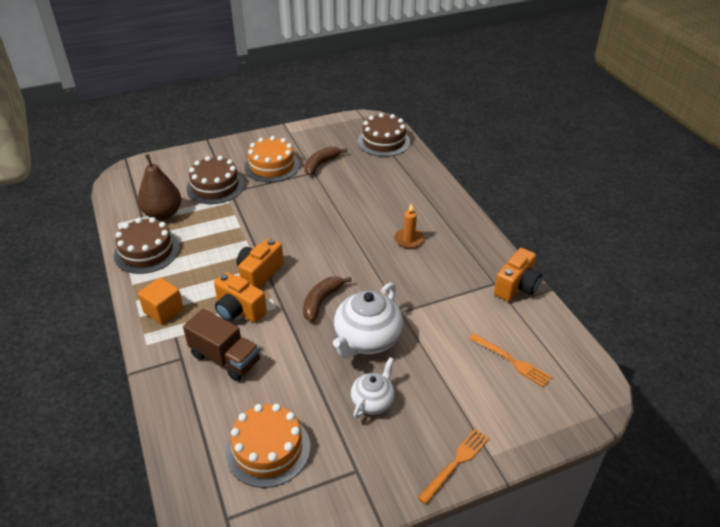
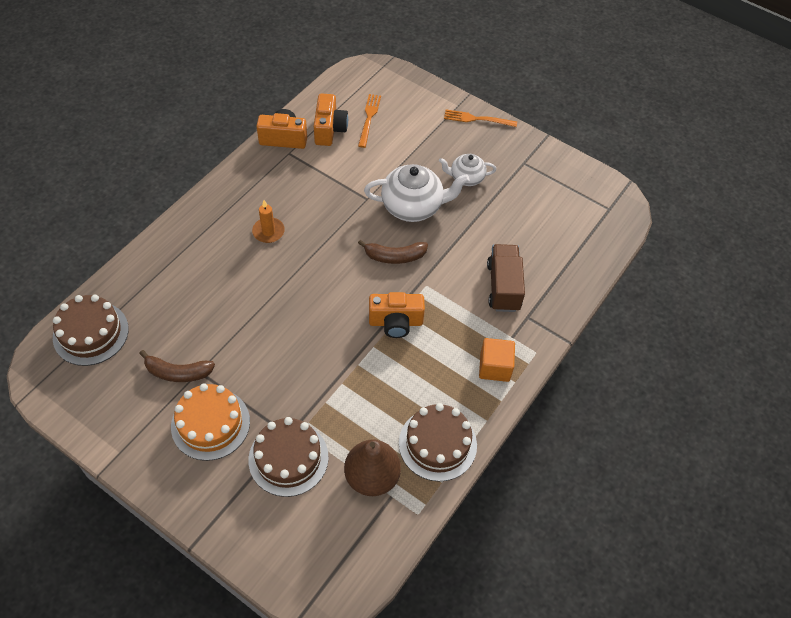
camera: 125 degrees left, 15 degrees up
(239, 310) = (450, 309): orange camera -> orange camera (329, 129)
(268, 449) = (550, 215): orange cake -> none

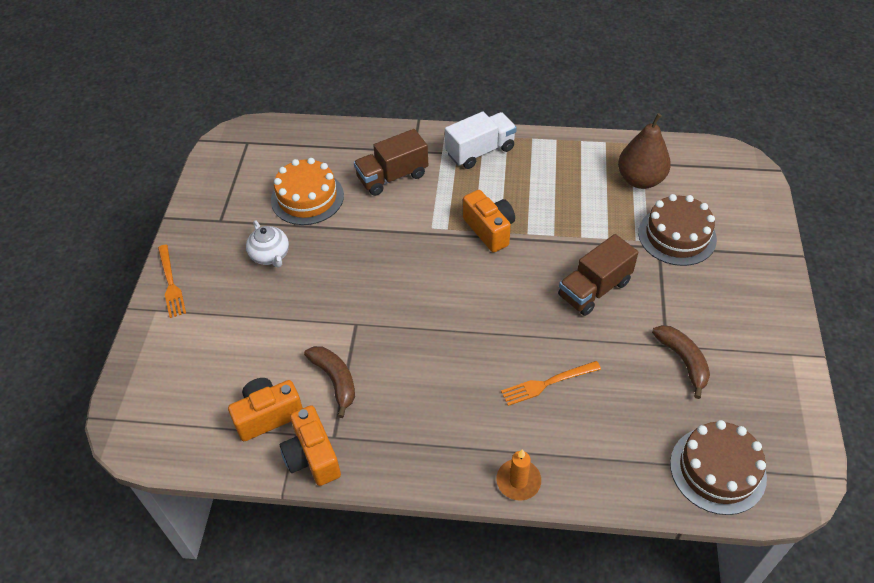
camera: 115 degrees left, 5 degrees down
(210, 424) = (702, 304): orange cake -> orange cake (307, 198)
(268, 231) = (464, 387): orange candle -> orange candle (518, 481)
(284, 357) = (594, 289): none -> brown truck
(369, 118) = (225, 385): orange fork -> orange fork (547, 383)
(394, 256) = (416, 265): brown banana -> brown banana (335, 380)
(413, 206) = (340, 280): white teapot -> none
(437, 444) = (578, 156): brown cake -> none
(494, 367) = (480, 151): orange cube -> white truck

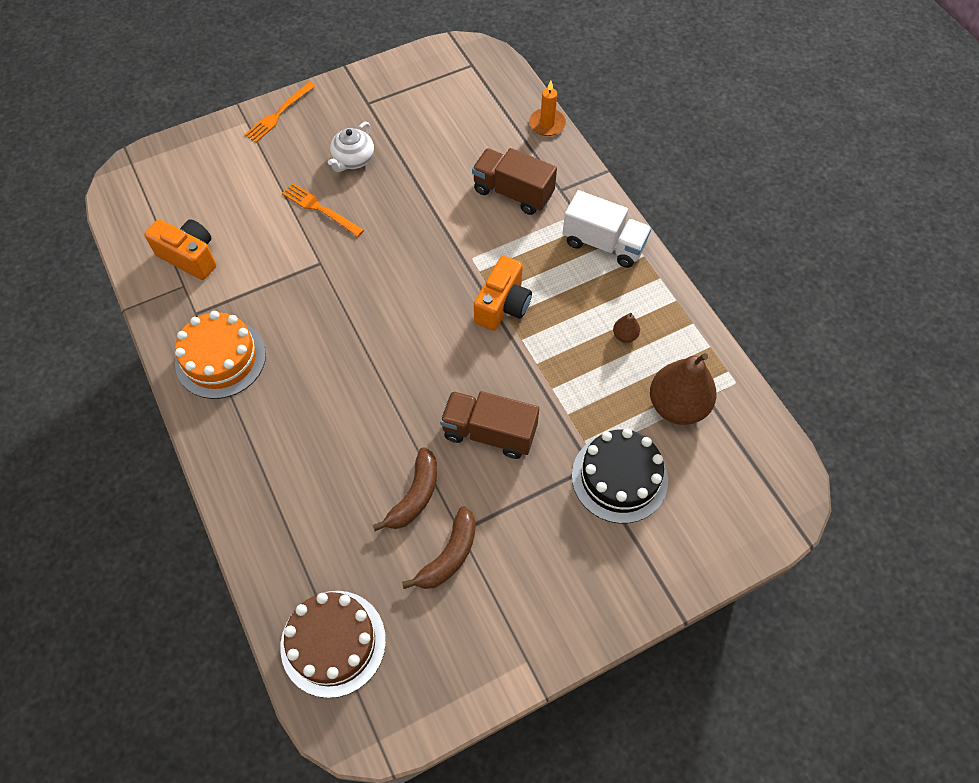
camera: 55 degrees right, 10 degrees up
(307, 198) = (438, 146): orange cake -> orange cake (220, 359)
(312, 457) = (168, 310): orange camera -> none
(335, 380) = (251, 282): brown banana -> brown banana (415, 496)
(518, 481) = (227, 474): orange candle -> orange candle (547, 124)
(547, 383) = (347, 446): orange fork -> orange fork (320, 209)
(565, 178) = (625, 335): none -> brown pear
(677, 236) = (619, 477): brown cake -> black cake

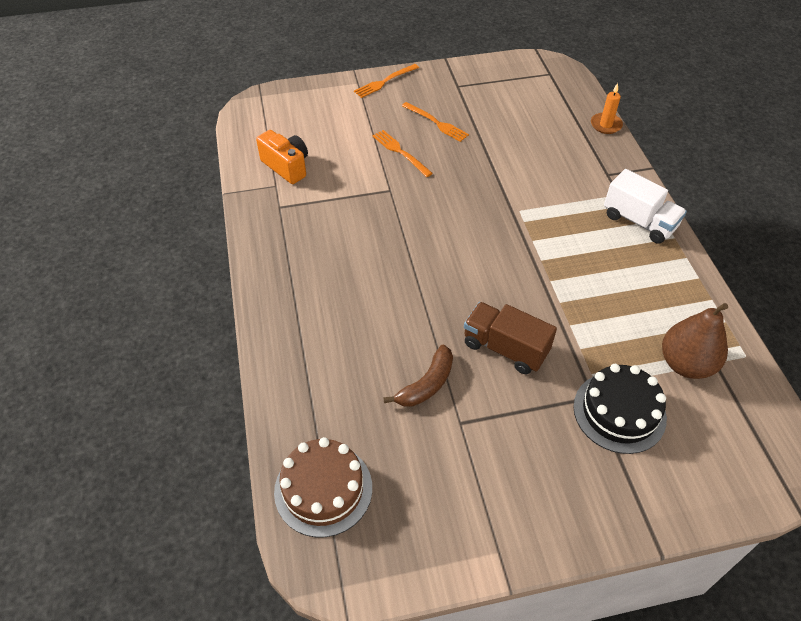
camera: 15 degrees right, 10 degrees down
(220, 359) = (290, 243): orange cake -> none
(353, 160) = (436, 123): white teapot -> orange fork
(449, 556) = (446, 441): brown banana -> none
(503, 306) = (539, 251): orange camera -> none
(513, 192) = (566, 169): brown truck -> none
(625, 335) = (645, 296): brown pear -> none

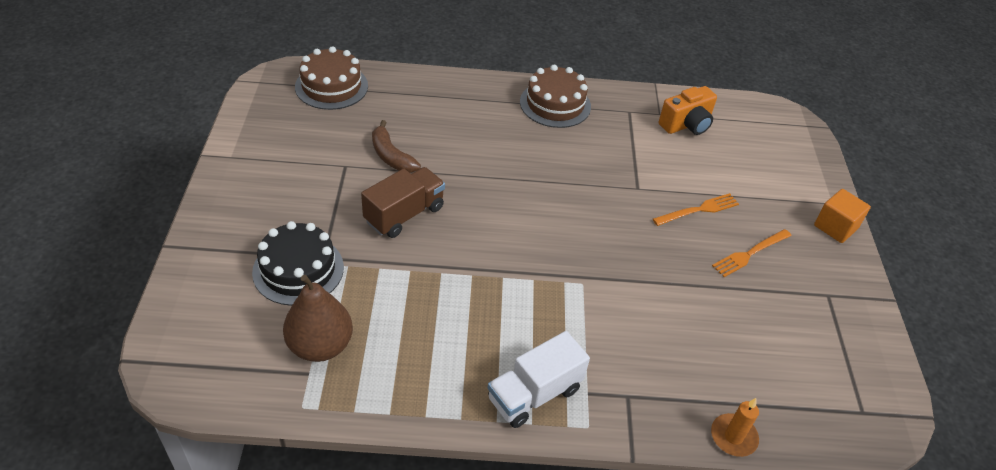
camera: 100 degrees right, 5 degrees down
(286, 263) = (555, 104): none -> brown cake
(384, 82) = (835, 227): orange fork -> orange cube

